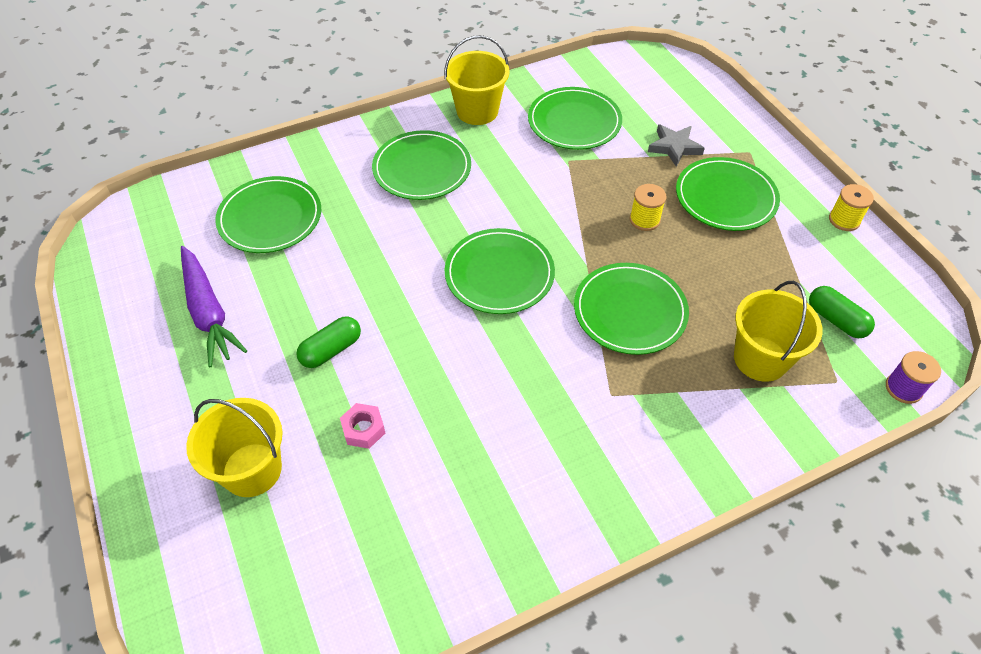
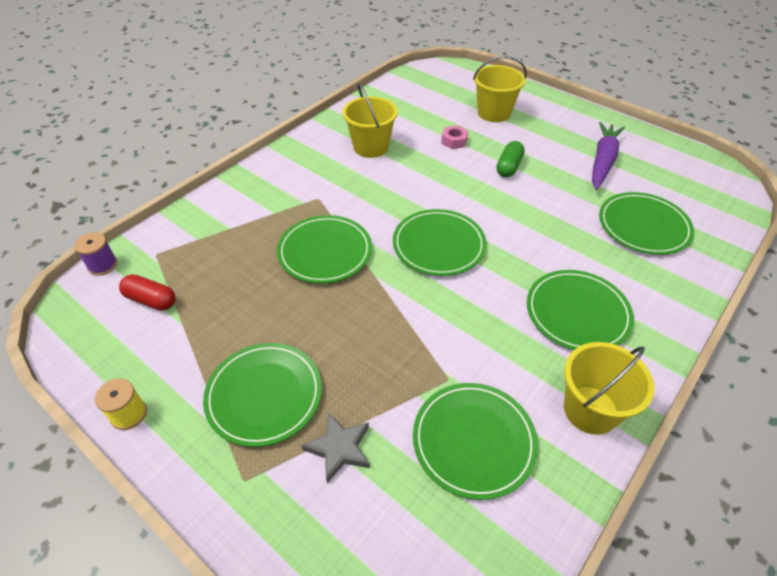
camera: 155 degrees right, 5 degrees down
(208, 312) = (602, 161): purple carrot -> purple carrot turned 75 degrees clockwise
(644, 220) = (341, 336): yellow spool -> none
(760, 359) = (216, 251): yellow bucket -> yellow bucket (371, 147)
(836, 320) = (151, 300): green capsule -> red capsule

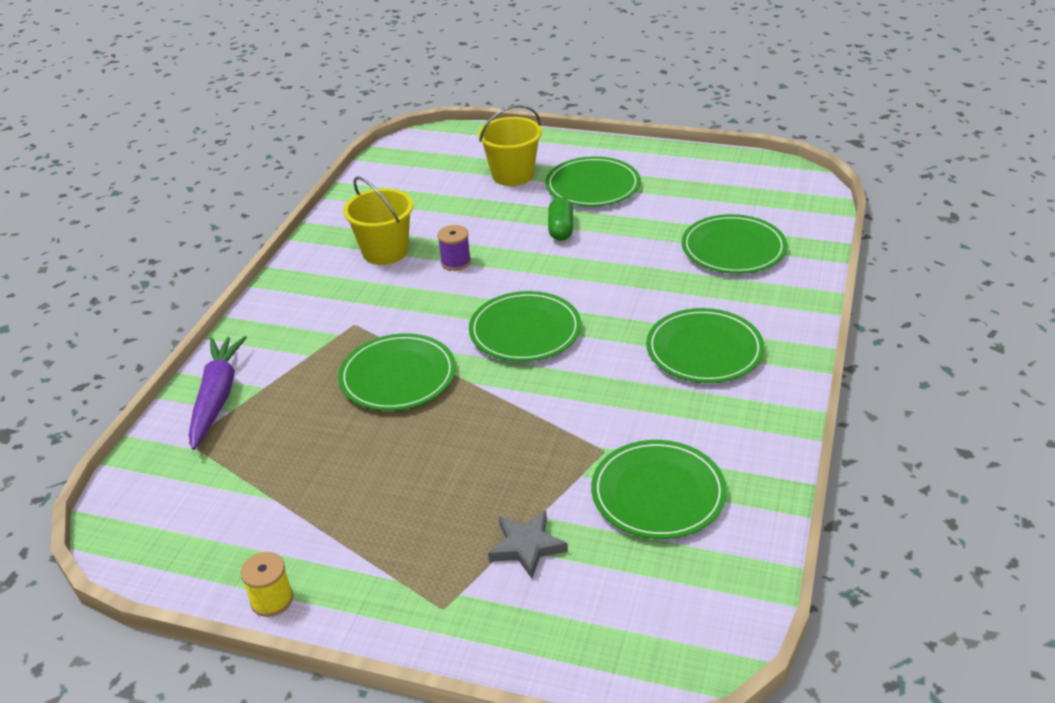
camera: 20 degrees left, 10 degrees down
(102, 265) = (126, 474): purple spool -> purple spool (455, 262)
(151, 300) = (217, 488): red capsule -> none
(264, 395) = (416, 530): green plate -> green plate (592, 186)
(454, 141) = (482, 218): pink nut -> none
(590, 410) = (756, 429): yellow bucket -> none
(602, 161) = (661, 195): purple carrot -> purple carrot (217, 397)

